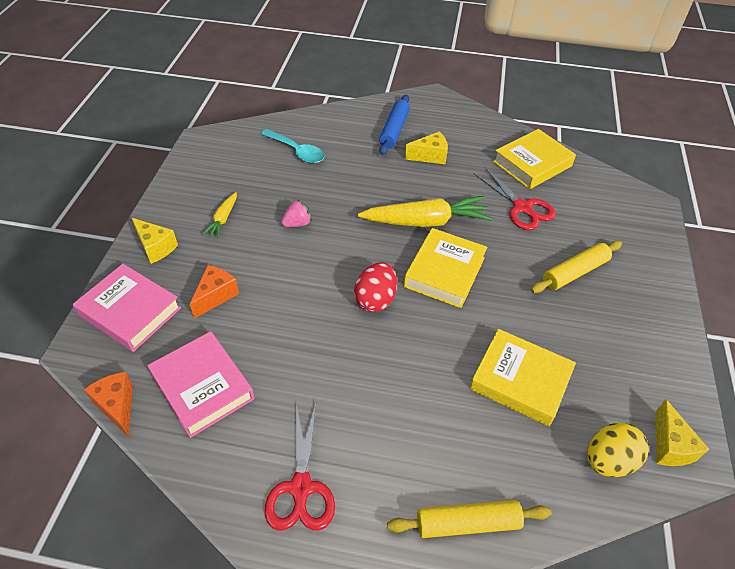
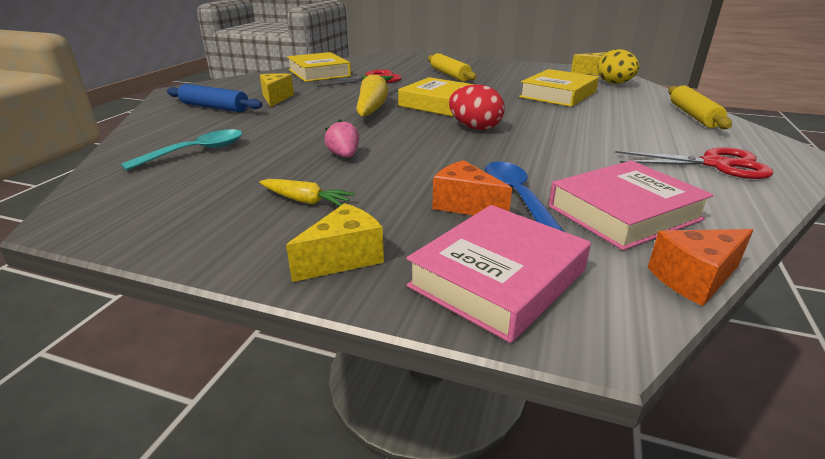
camera: 80 degrees left, 20 degrees down
(230, 324) = (516, 196): none -> blue spoon

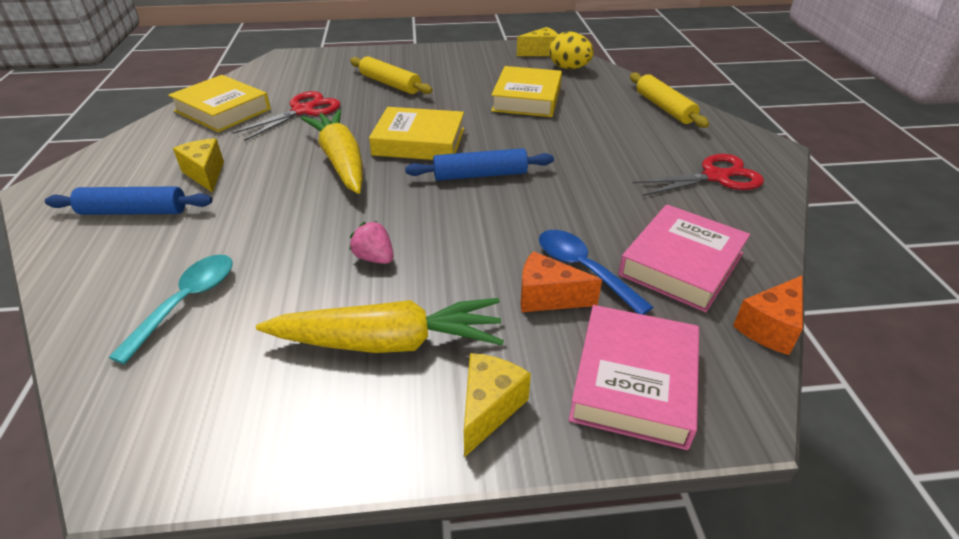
camera: 25 degrees left, 10 degrees up
(305, 201) = (388, 342): yellow carrot -> yellow carrot, size x2.04
(475, 128) = (480, 175): red egg -> blue rolling pin

